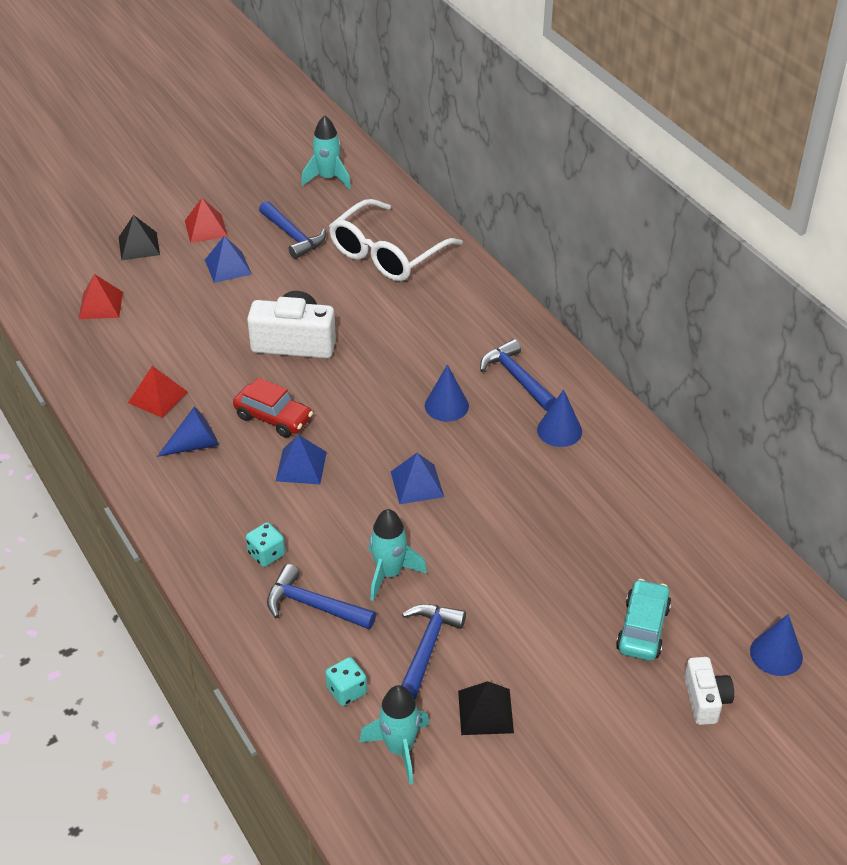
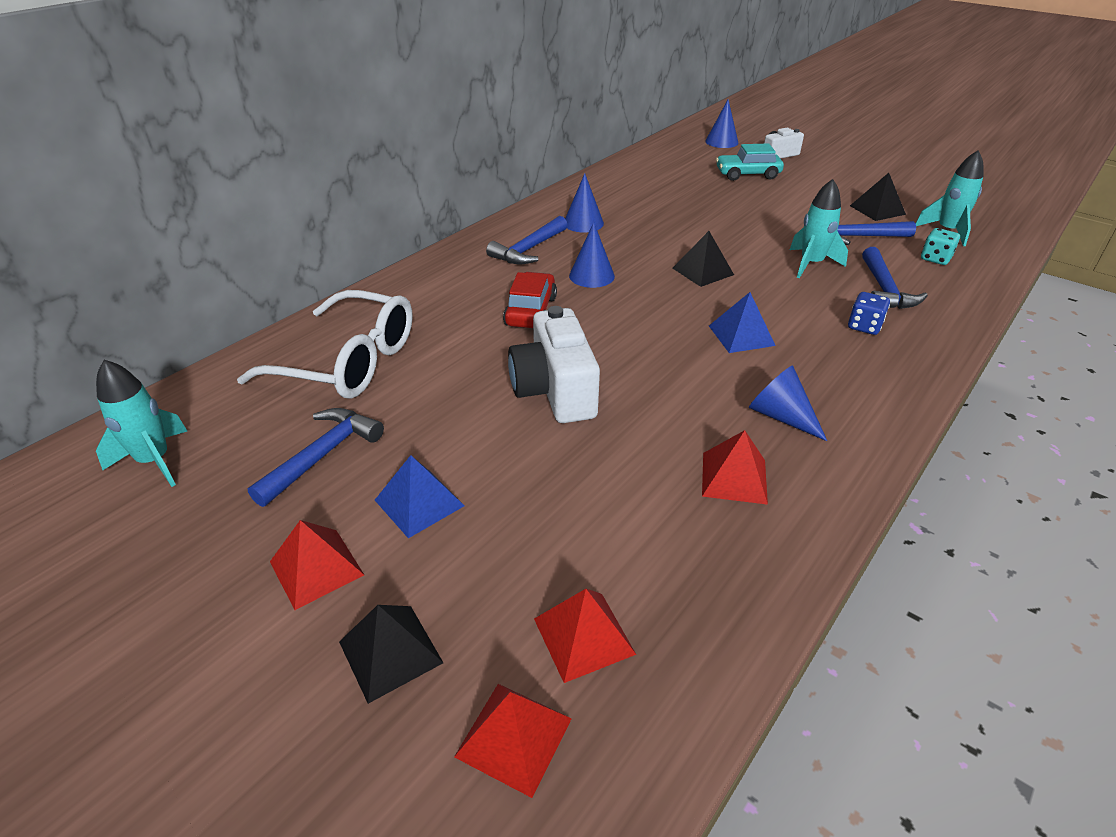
camera: 110 degrees left, 5 degrees down
(71, 273) = (513, 737): none -> red pyramid
(266, 554) = (864, 326): turquoise dice -> blue dice
(273, 418) = (691, 371): red car -> red car (531, 311)
(417, 484) = (702, 271): blue pyramid -> black pyramid

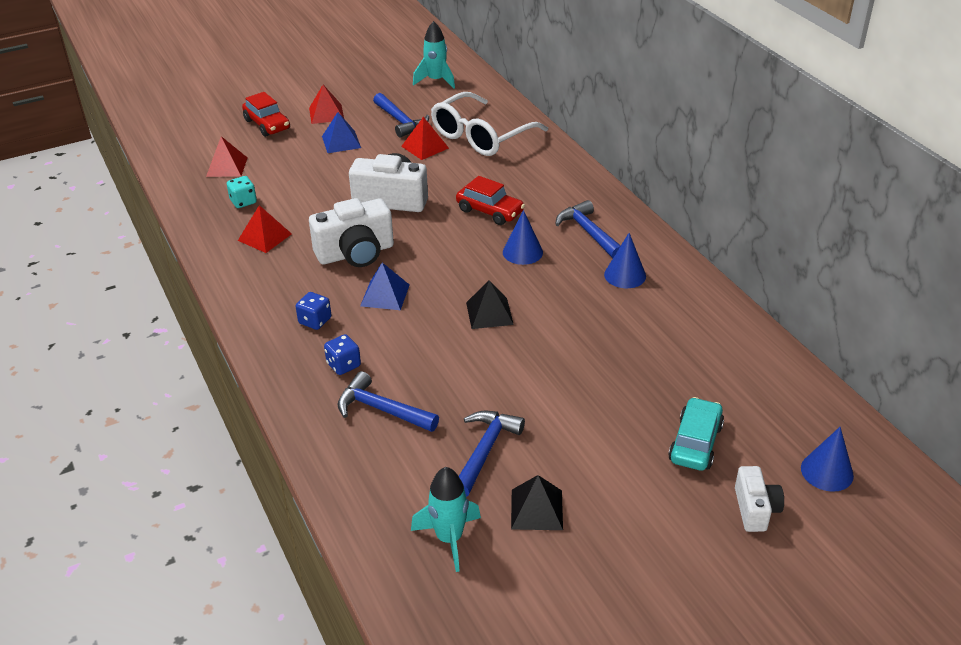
camera: 115 degrees right, 0 degrees up
(390, 652) = (267, 125): black pyramid -> red car
(513, 737) = (205, 143): red pyramid -> red pyramid (425, 147)
(692, 380) = (356, 253): none -> white camera
(781, 416) = (291, 275): blue cone -> none
(811, 264) = (456, 386): turquoise rocket -> none
(831, 367) = (315, 321): none -> blue dice
(935, 259) = (404, 484): turquoise dice -> turquoise dice (243, 201)

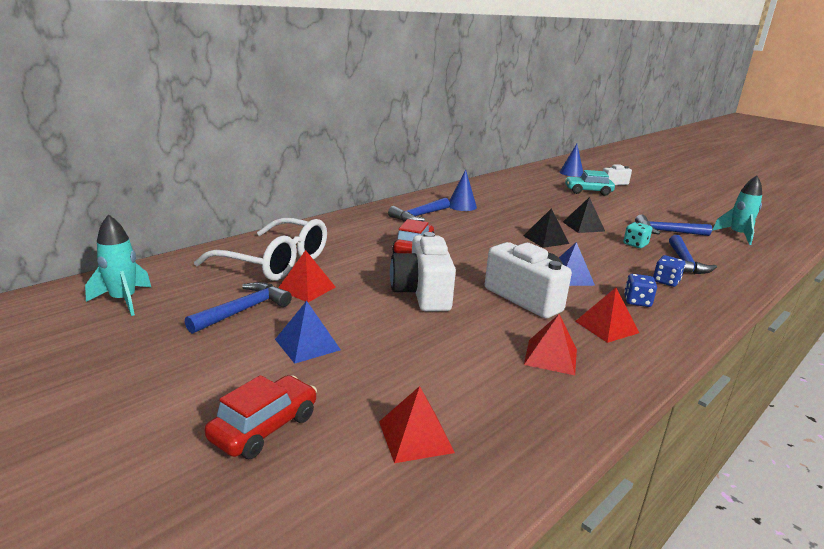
camera: 110 degrees left, 15 degrees down
(243, 201) = (495, 393): turquoise dice -> turquoise dice (635, 244)
(326, 114) = (222, 372): red pyramid -> red pyramid (606, 327)
(522, 252) = (462, 234): blue cone -> none
(536, 509) = (684, 219): black pyramid -> black pyramid (583, 226)

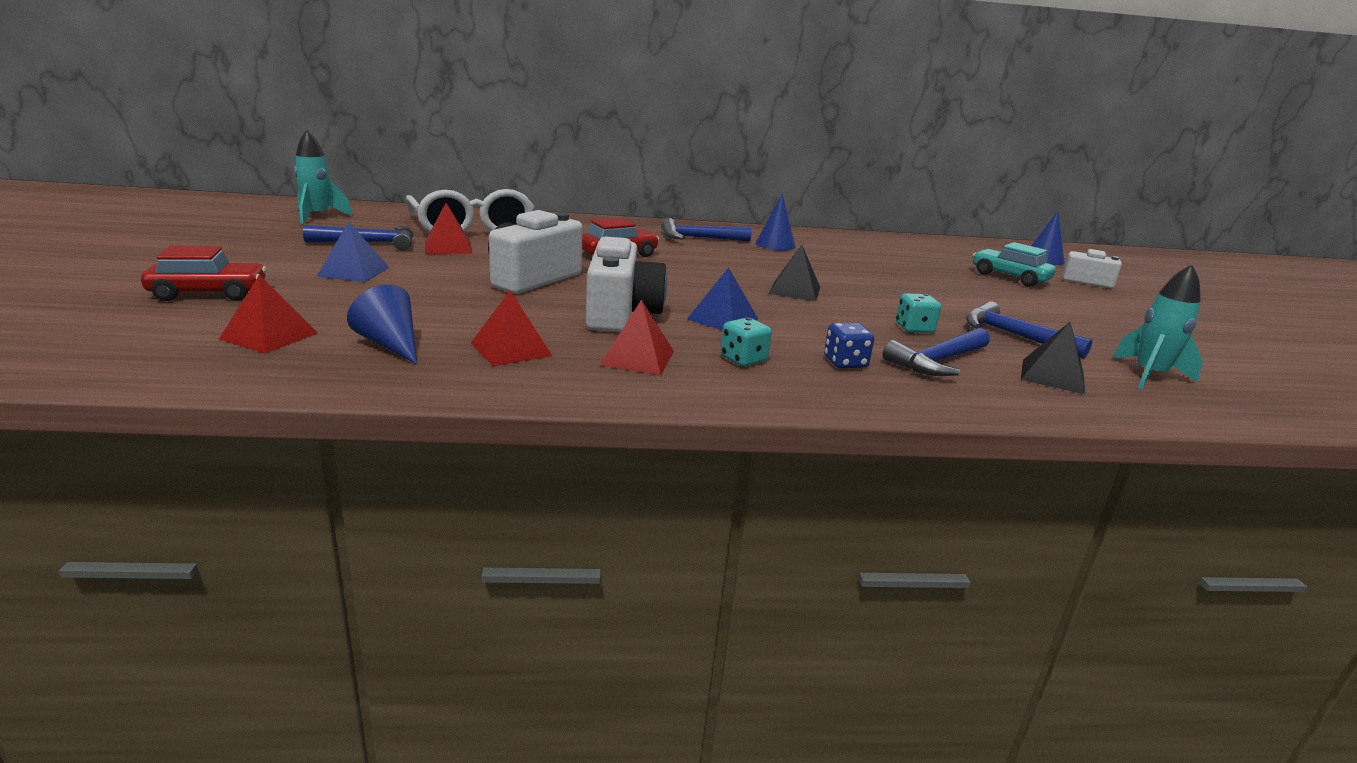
camera: 40 degrees right, 0 degrees up
(494, 394) = (390, 344): none -> blue cone
(583, 226) = (888, 296): black pyramid -> black pyramid (1052, 376)
(637, 301) = (743, 359): blue dice -> turquoise dice

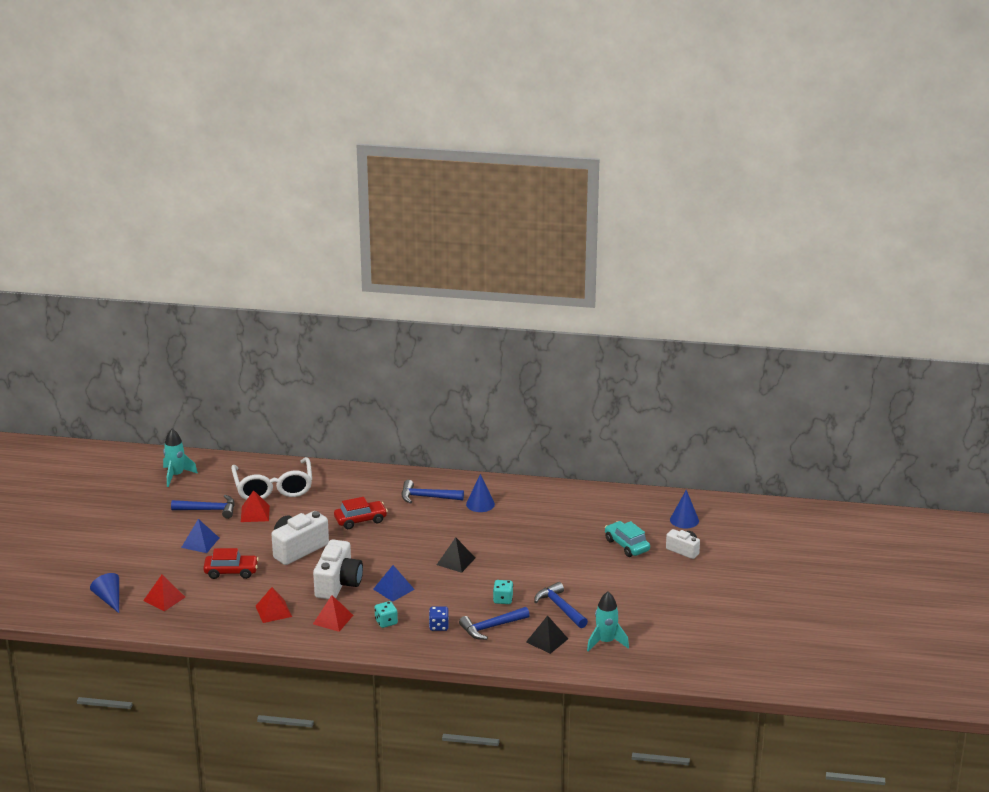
camera: 15 degrees right, 5 degrees up
(209, 293) = (131, 564): red car -> red car (231, 572)
(390, 344) = (218, 606): blue cone -> blue cone (109, 599)

